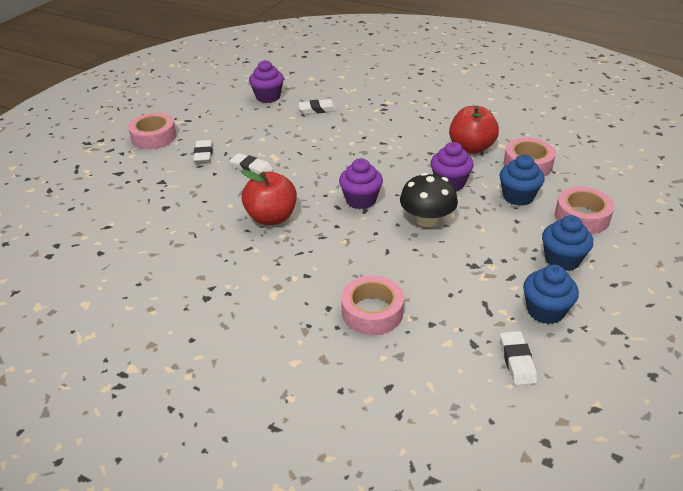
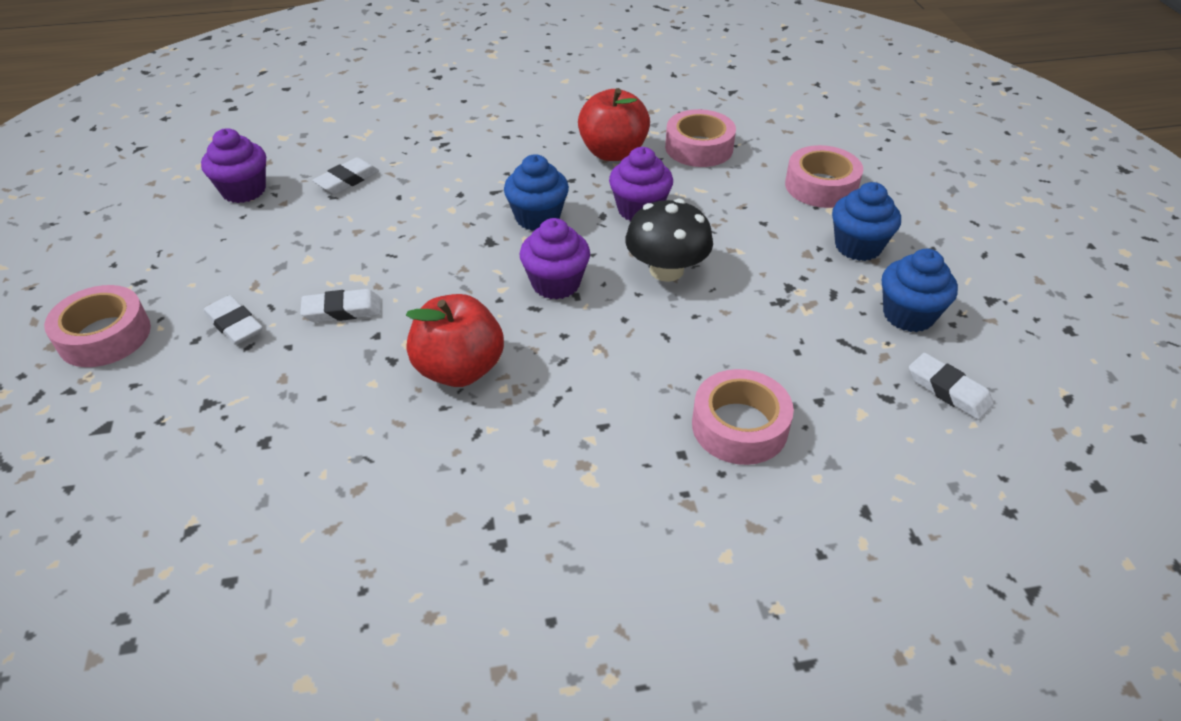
camera: 40 degrees left, 5 degrees up
(518, 196) = (732, 192): blue cupcake -> blue cupcake (537, 218)

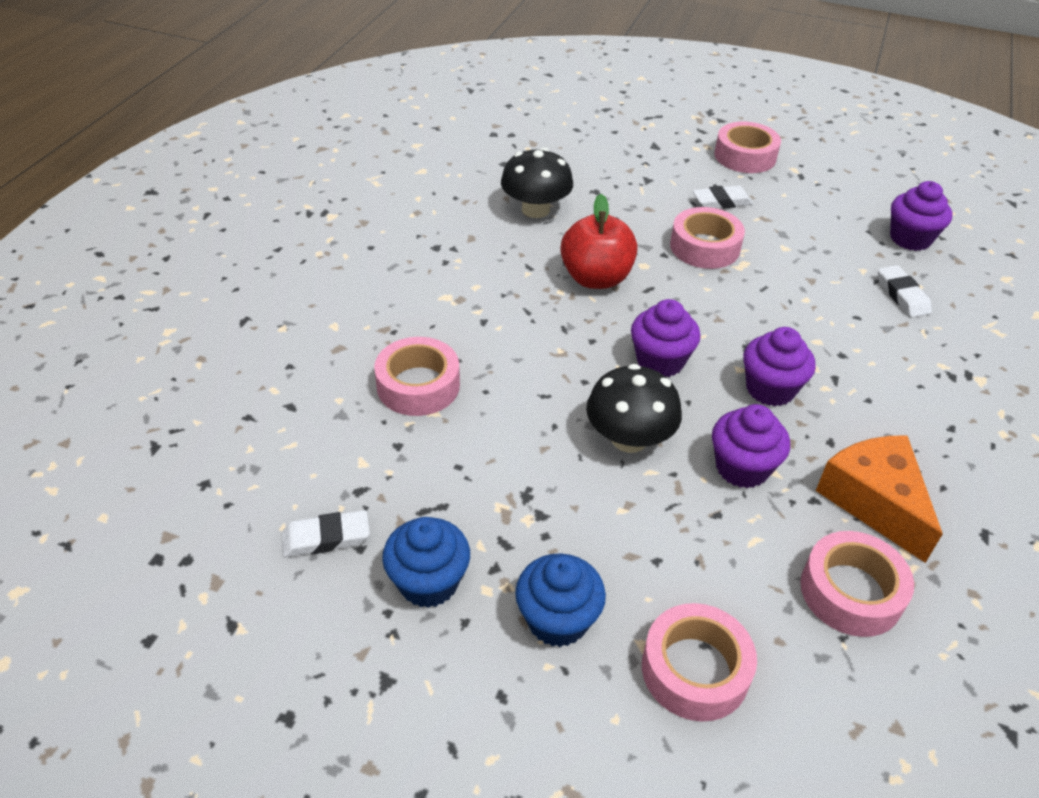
camera: 120 degrees right, 0 degrees up
(342, 310) = (704, 247): white eraser -> pink tape
(345, 482) = (535, 209): none -> black mushroom
(537, 218) = (770, 389): blue cupcake -> purple cupcake
(613, 153) = (874, 501): red apple -> orange cheese

